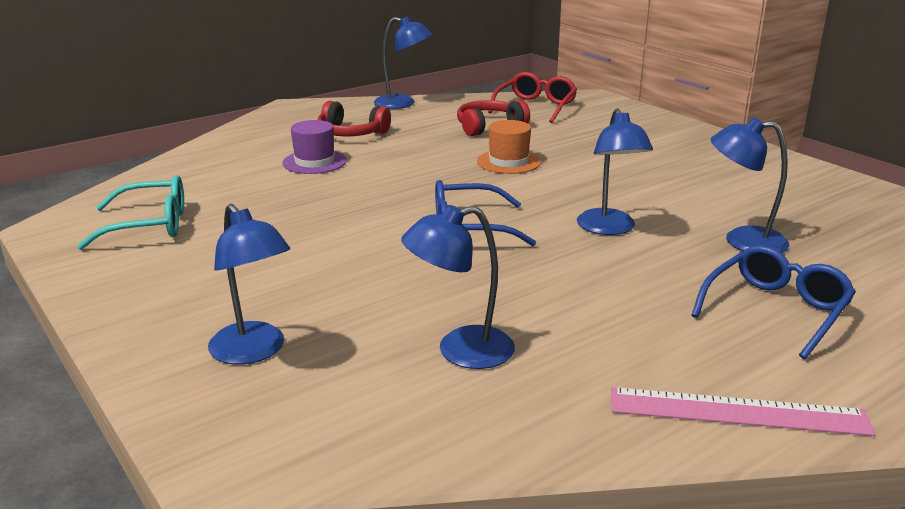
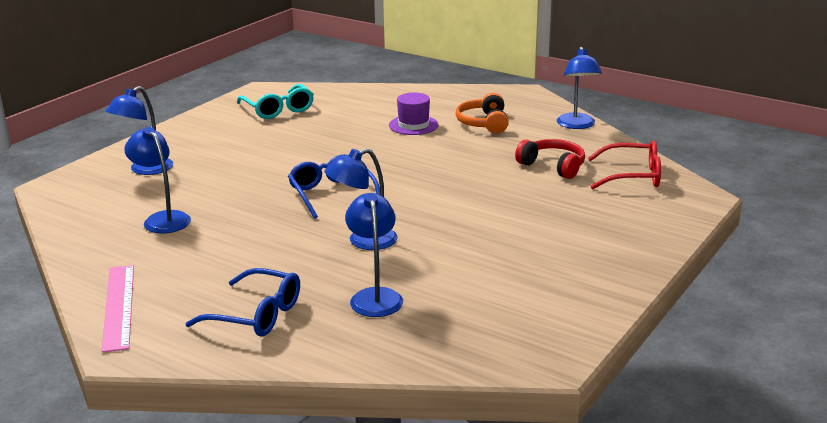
camera: 70 degrees right, 0 degrees up
(351, 133) = (483, 123): red headphones -> orange headphones
(508, 162) = (474, 186): orange hat -> none

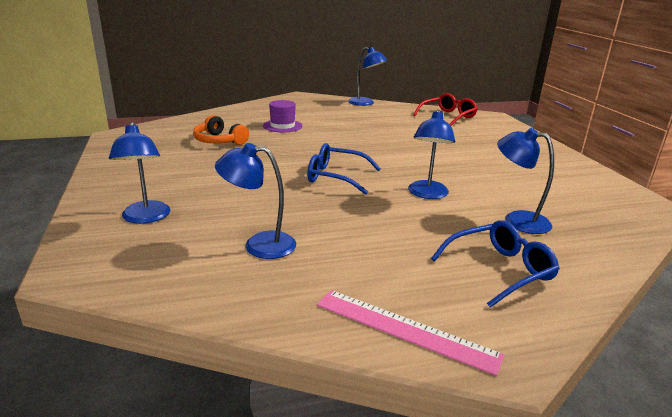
camera: 50 degrees left, 0 degrees up
(278, 109) = (163, 143): turquoise glasses -> none
(483, 123) = (318, 114): orange headphones -> orange headphones (219, 141)
(553, 166) = (406, 123): red headphones -> none

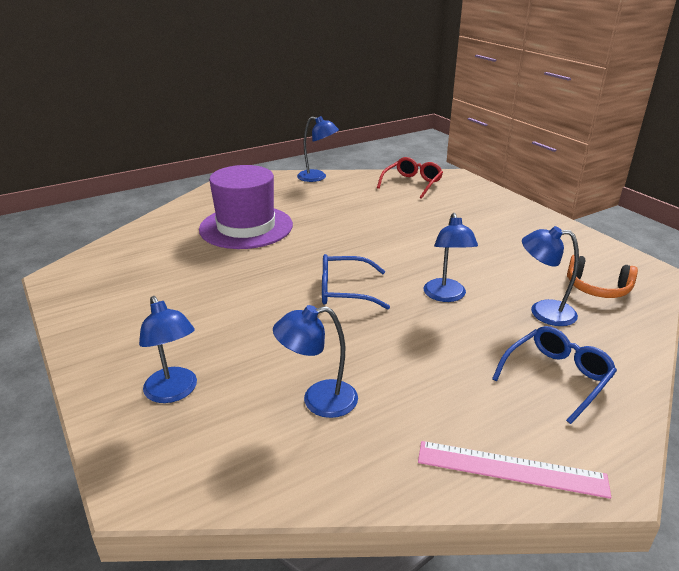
camera: 15 degrees left, 5 degrees up
(219, 141) = (187, 262): orange headphones -> orange headphones (597, 288)
(282, 126) = (246, 227): purple hat -> purple hat, size x2.06

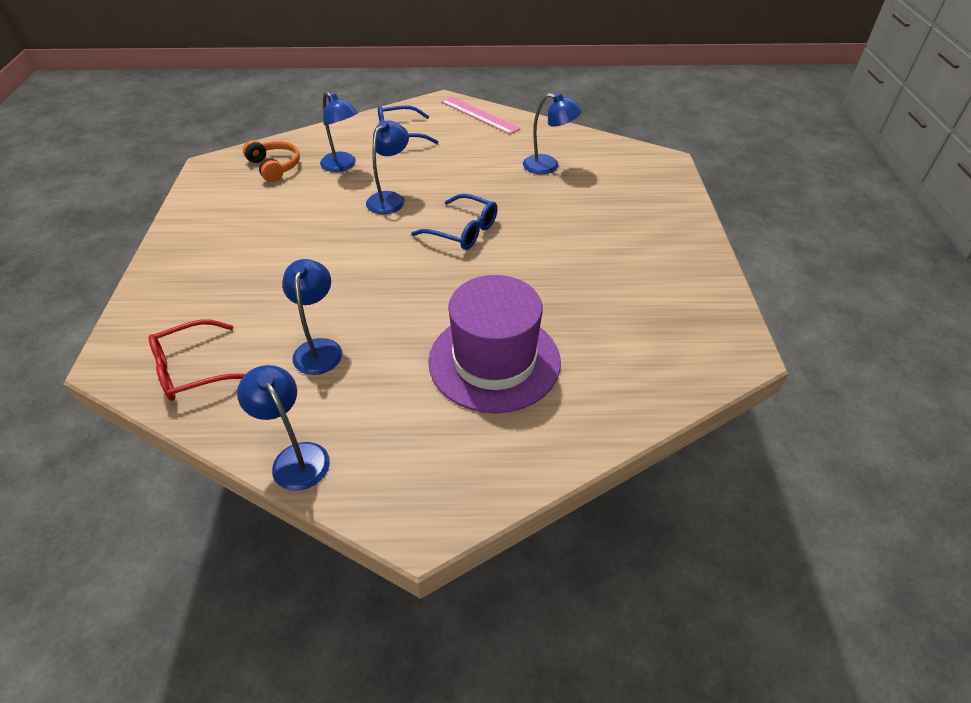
camera: 150 degrees left, 15 degrees up
(174, 392) = (637, 198): blue lamp -> blue lamp (319, 348)

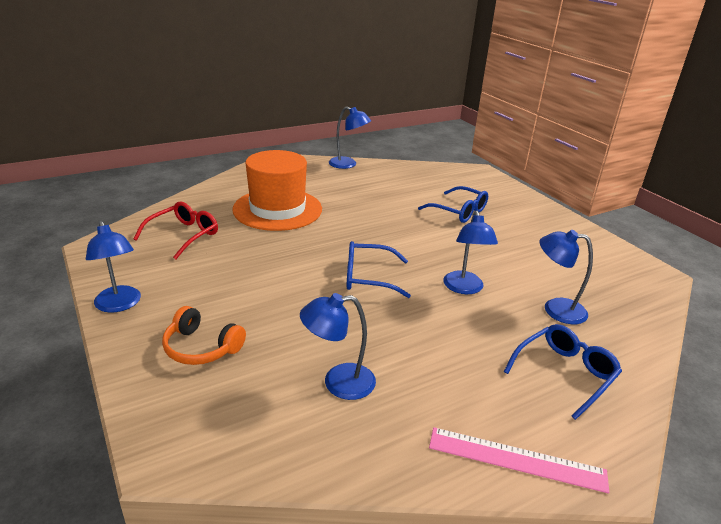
camera: 150 degrees right, 15 degrees down
(192, 370) = (438, 176): red glasses -> red glasses (184, 235)
(269, 286) = (459, 211): none -> blue glasses
(275, 167) = (608, 289): orange headphones -> orange headphones (201, 348)
(319, 348) = (386, 194): blue lamp -> blue lamp (119, 305)
(494, 361) = (277, 209): purple hat -> orange hat

